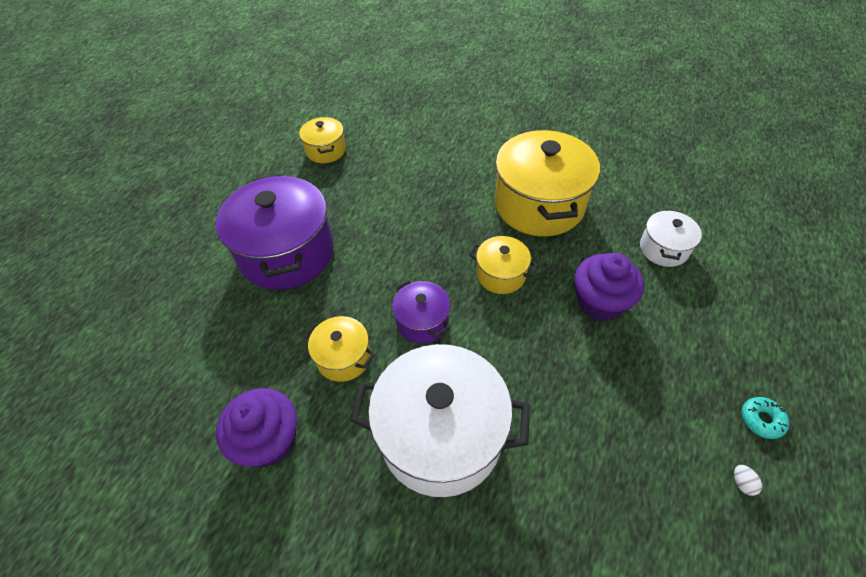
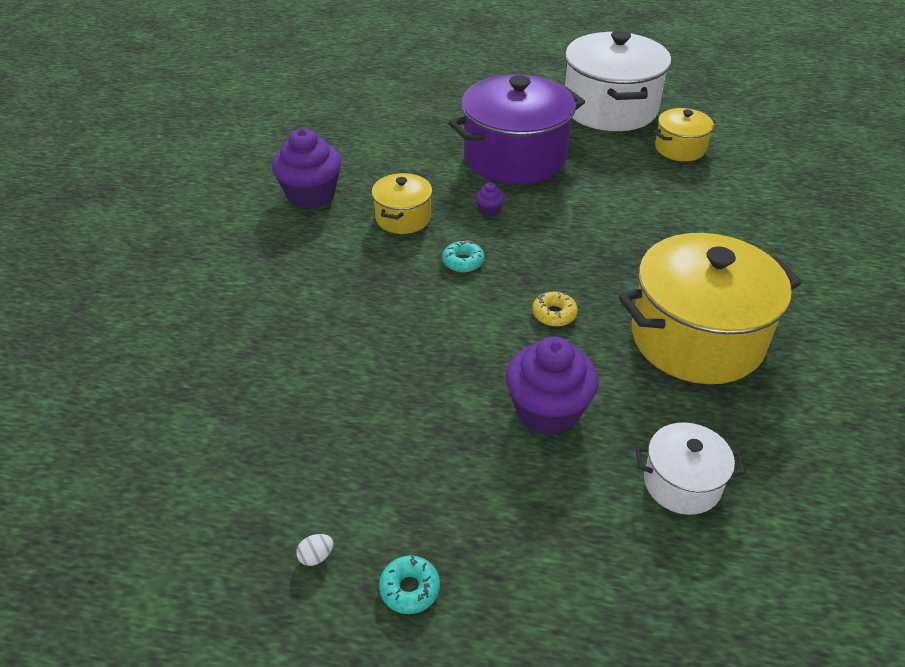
camera: 75 degrees right, 10 degrees down
(357, 288) = (489, 210): none -> purple cupcake
(422, 321) = (463, 262): purple pot -> turquoise donut
(441, 435) = (333, 294): white pot -> white pot (610, 108)
(501, 275) = (554, 314): yellow pot -> yellow donut

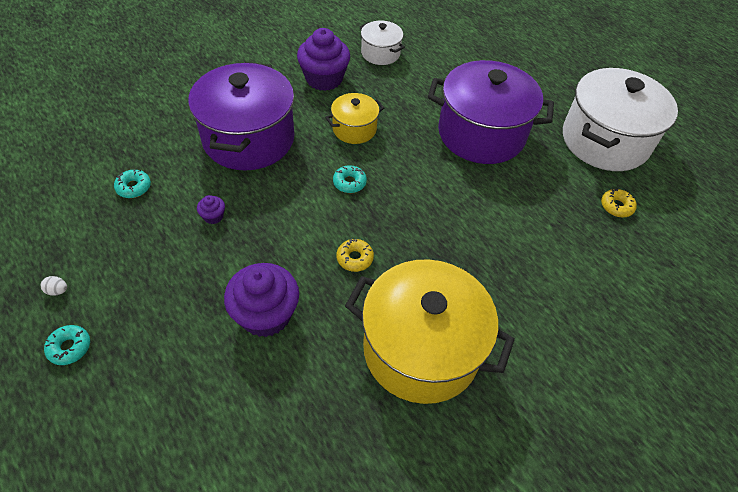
camera: 40 degrees right, 10 degrees up
(253, 409) = (134, 187): none -> turquoise donut
(312, 288) = (249, 139): none -> purple pot
(489, 210) = (413, 160): purple cupcake -> purple cupcake (213, 216)
(680, 148) = (616, 206): yellow pot -> yellow donut
(682, 483) = (274, 429): white pot -> white pot (380, 53)

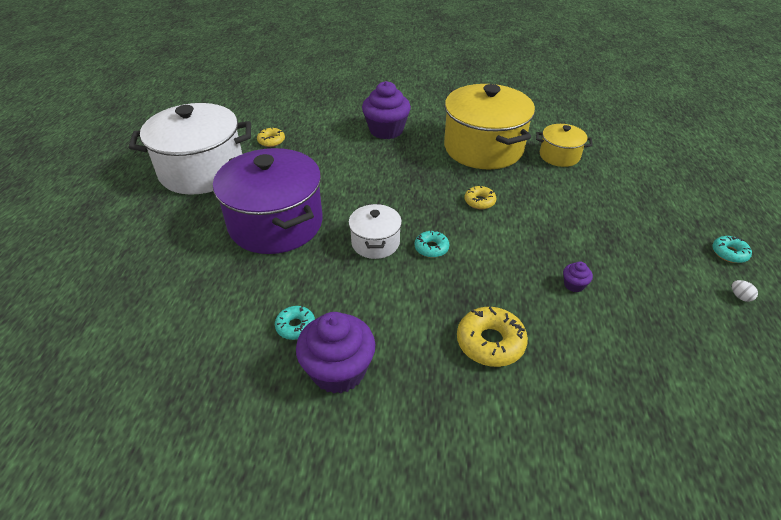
camera: 135 degrees left, 10 degrees down
(134, 187) = (646, 357): turquoise donut -> turquoise donut (295, 326)
(249, 139) = (490, 342): purple pot -> yellow donut
(266, 315) = (569, 204): purple cupcake -> purple cupcake (386, 130)
(354, 129) = (375, 290): yellow pot -> yellow pot (559, 156)
(380, 53) = (233, 365): white pot -> white pot (375, 243)

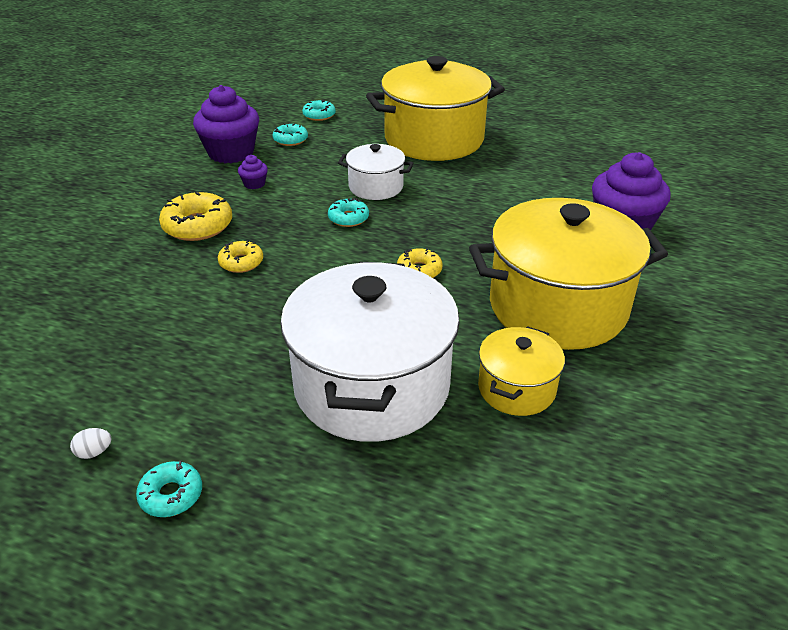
camera: 105 degrees right, 5 degrees down
(202, 170) = (542, 108): white pot -> white pot (372, 386)
(228, 319) = (319, 115): none -> turquoise donut
(271, 141) = (600, 145): yellow donut -> yellow donut (241, 262)
(276, 223) = (434, 139): purple pot -> yellow pot
(574, 285) = (227, 302): purple cupcake -> purple cupcake (254, 184)

